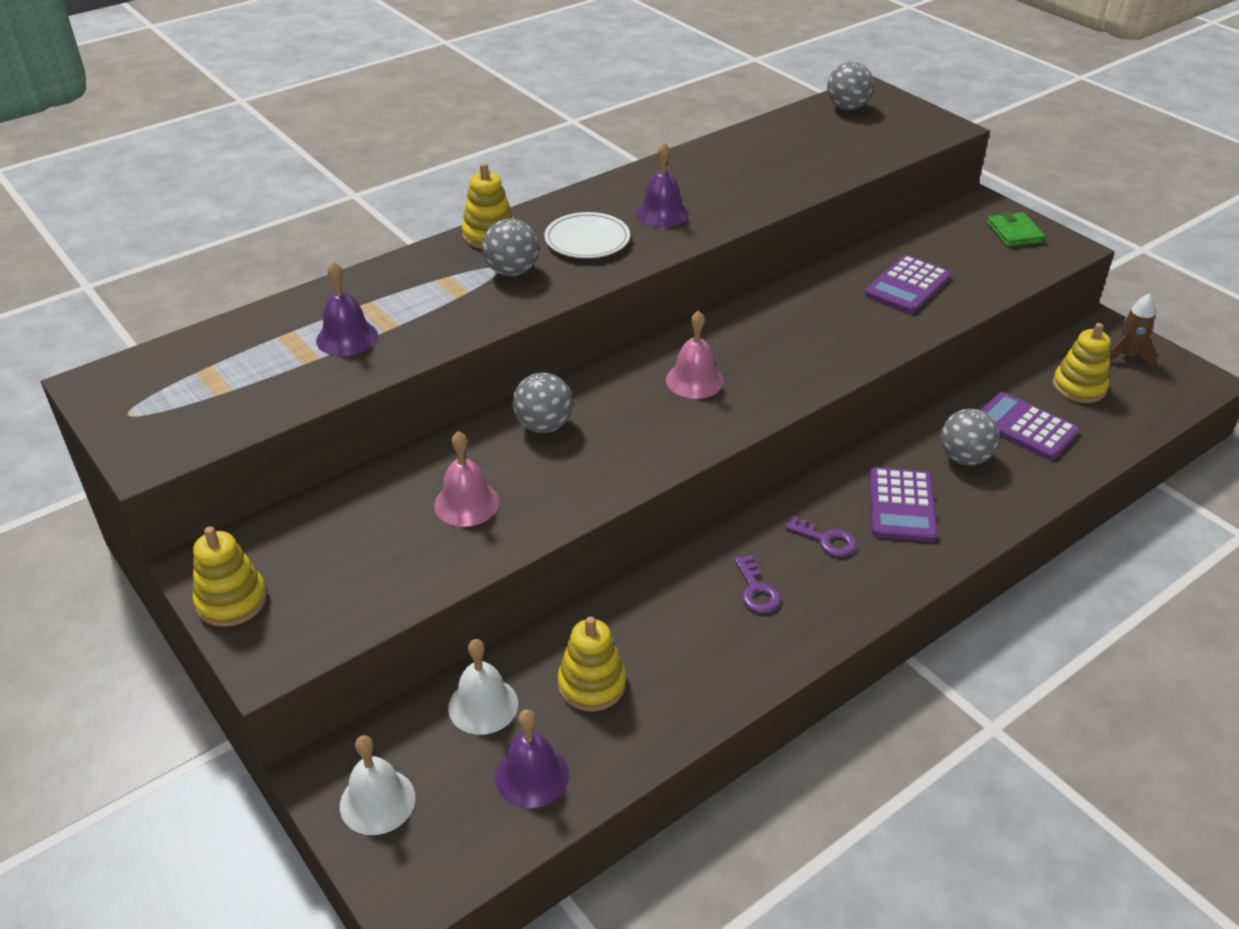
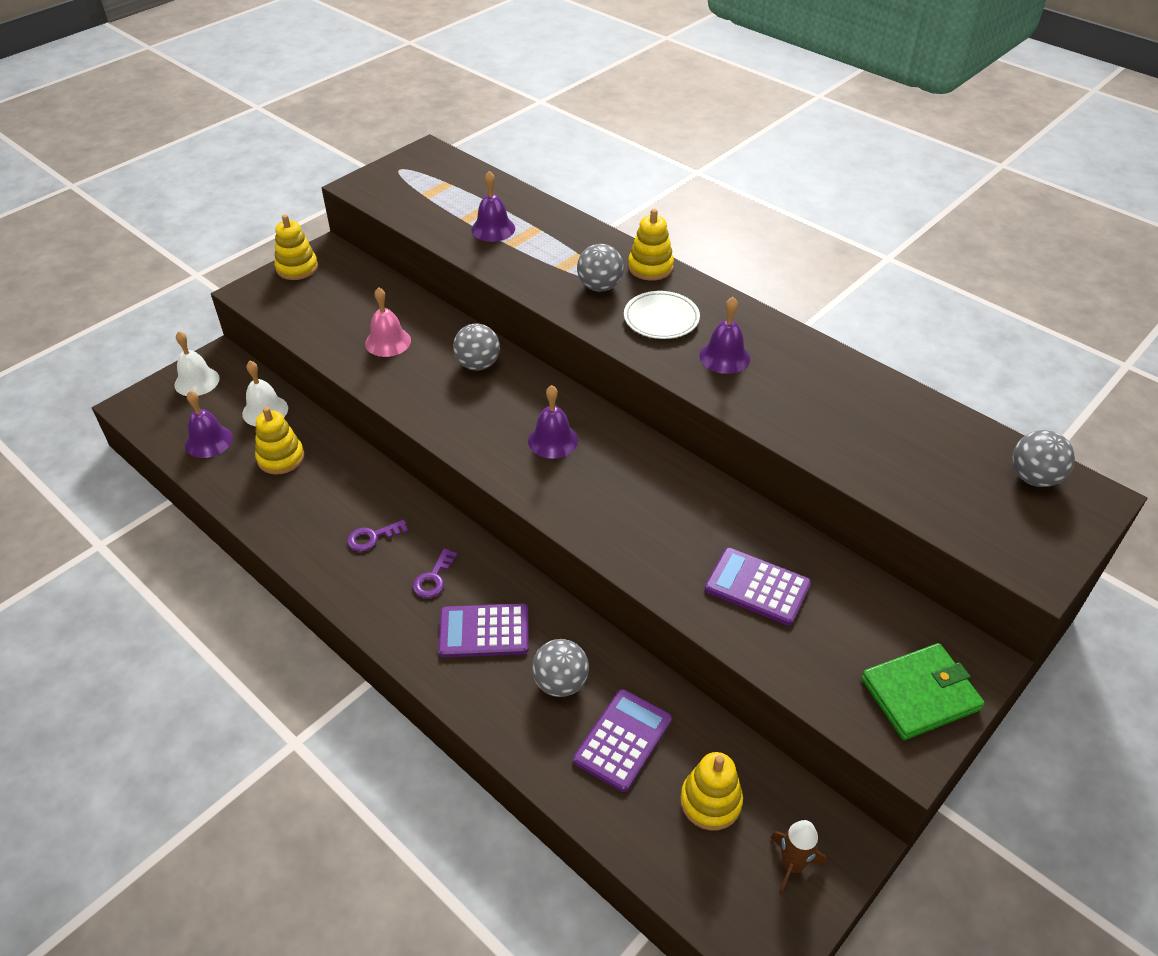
camera: 80 degrees right, 5 degrees up
(694, 380) = (553, 440): pink bell -> purple bell
(1014, 232) = (920, 694): green wallet -> green wallet, size x1.52

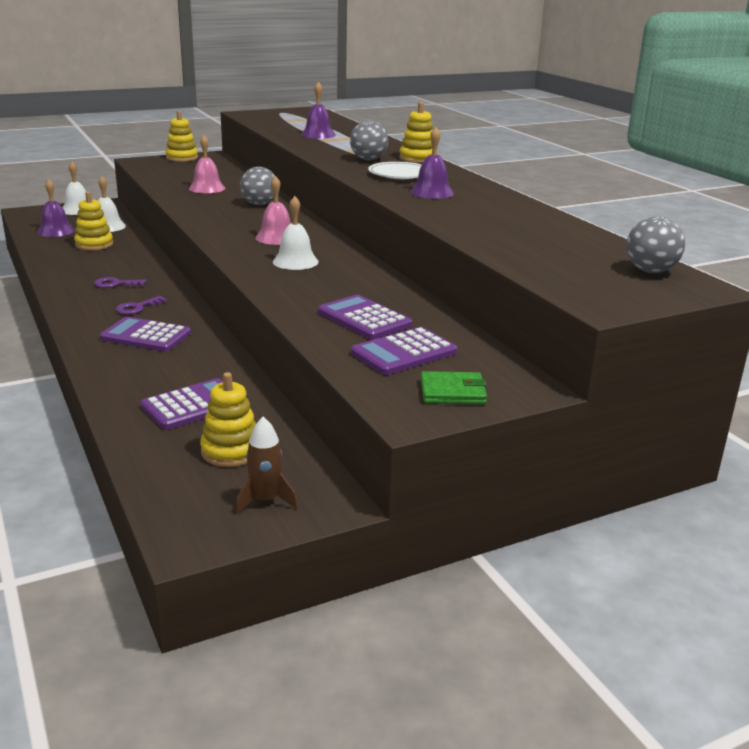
camera: 20 degrees right, 20 degrees down
(553, 440) = (276, 237): purple bell -> pink bell
(560, 683) = (176, 369): grey ball -> none
(610, 489) = (295, 261): none -> white bell
(835, 639) = (404, 353): none -> purple calculator
(920, 694) = (452, 392): green wallet -> green wallet, size x0.66

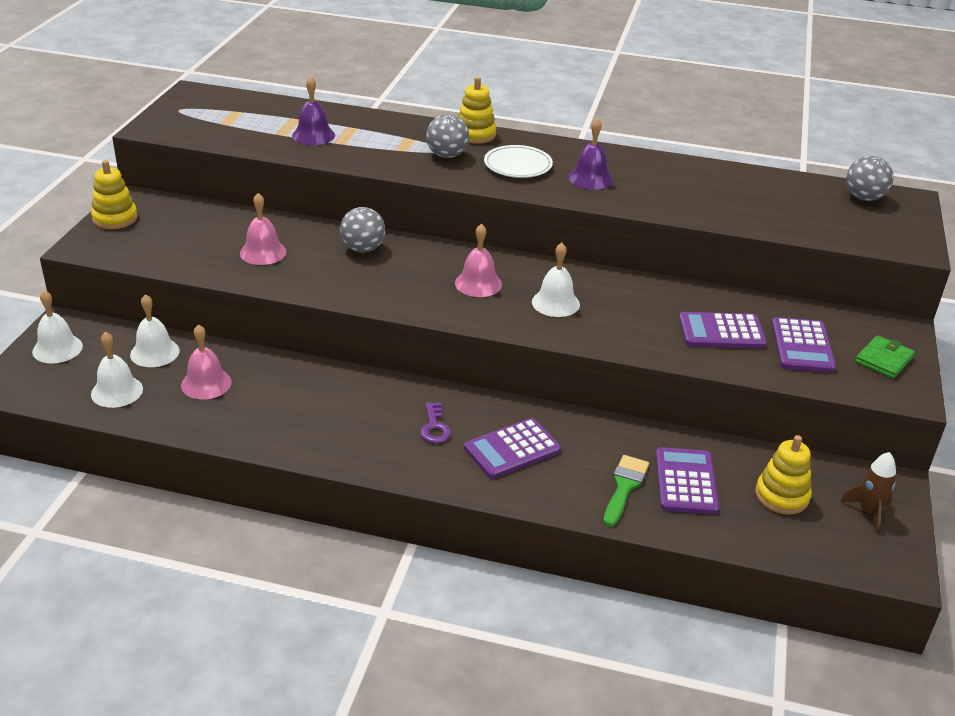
camera: 50 degrees left, 10 degrees up
(56, 231) = (117, 391): purple bell -> white bell
(94, 244) = (206, 383): yellow stacking toy -> pink bell
(116, 284) = (352, 415): purple key -> none
(152, 385) = (624, 487): none -> green brush

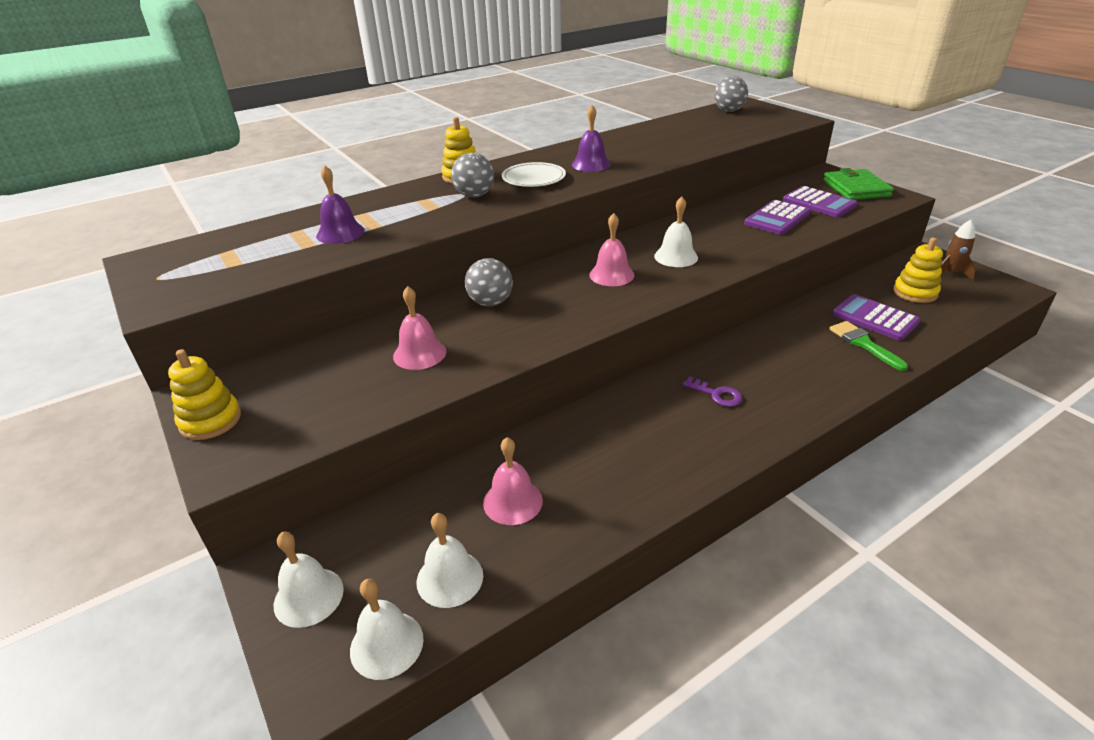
camera: 45 degrees left, 0 degrees up
(155, 352) = (417, 516): white bell -> white bell (386, 644)
(512, 449) = (778, 371): purple calculator -> none
(884, 360) = (856, 188): green wallet -> green wallet, size x1.52

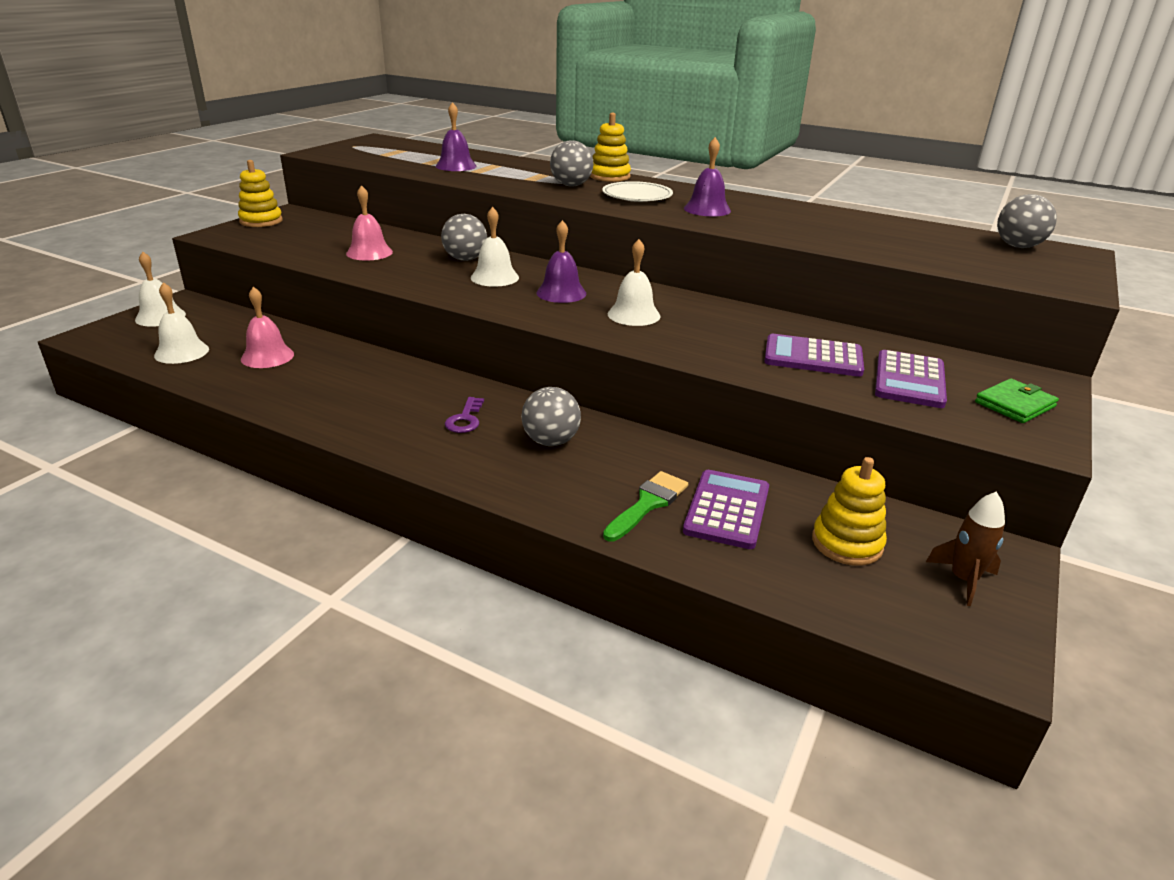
camera: 60 degrees right, 5 degrees down
(386, 644) = (121, 346): white bell -> white bell (494, 277)
(611, 275) = (561, 293): pink bell -> purple bell
(768, 362) = (551, 441): none -> grey ball
(856, 188) = (1015, 404): green wallet -> green wallet, size x0.66

